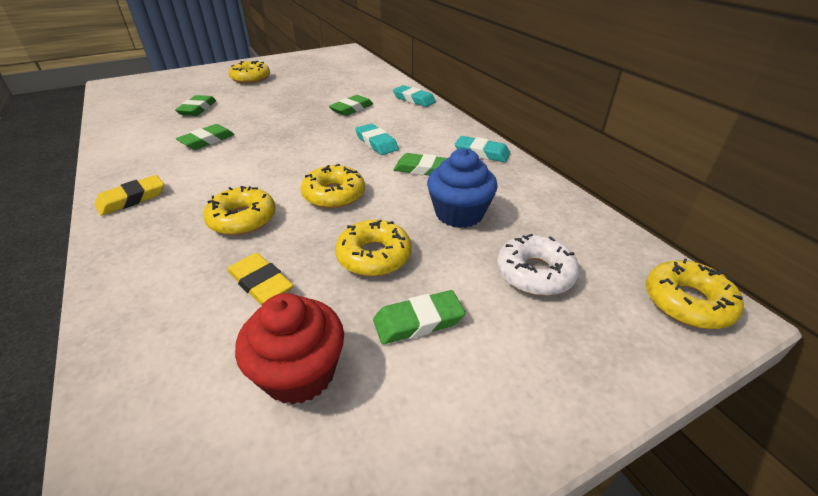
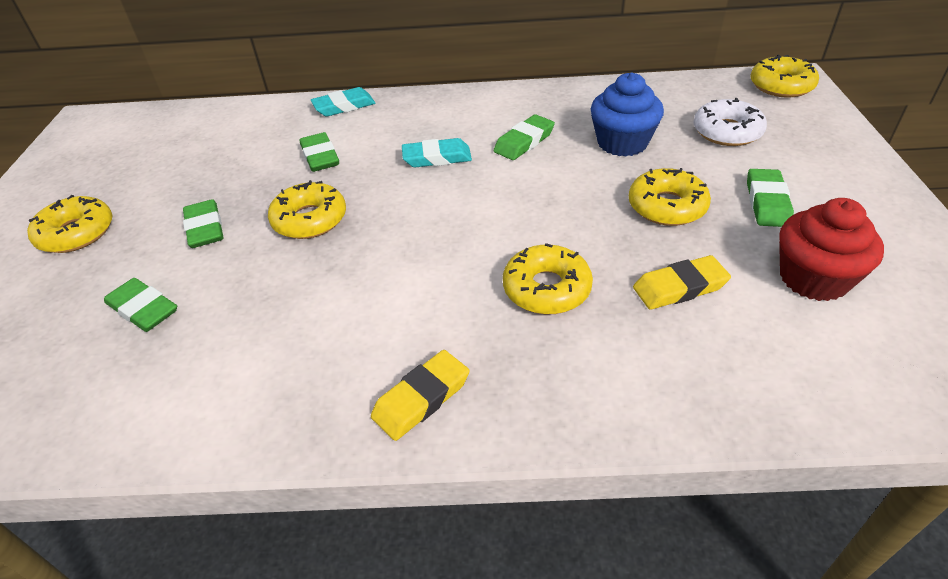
camera: 60 degrees left, 5 degrees up
(132, 199) = (421, 398): yellow eraser -> yellow eraser turned 60 degrees clockwise
(207, 140) = (289, 305): green eraser -> green eraser (205, 228)
(334, 194) = (536, 210): yellow donut -> yellow donut (310, 219)
(482, 153) = (518, 100): turquoise eraser -> none

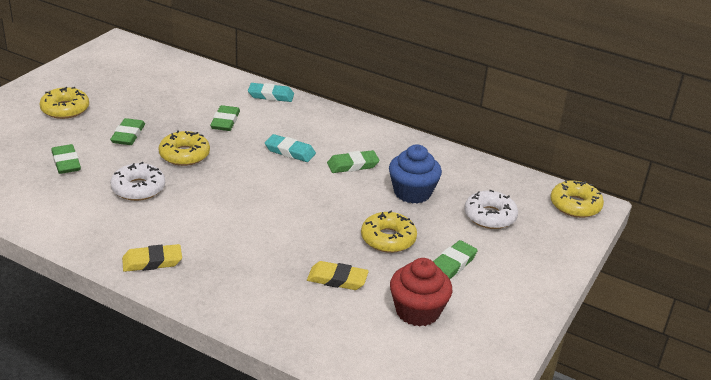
camera: 25 degrees right, 10 degrees down
(290, 295) = (138, 188): none -> white donut
(546, 288) = (267, 246): yellow donut -> none

